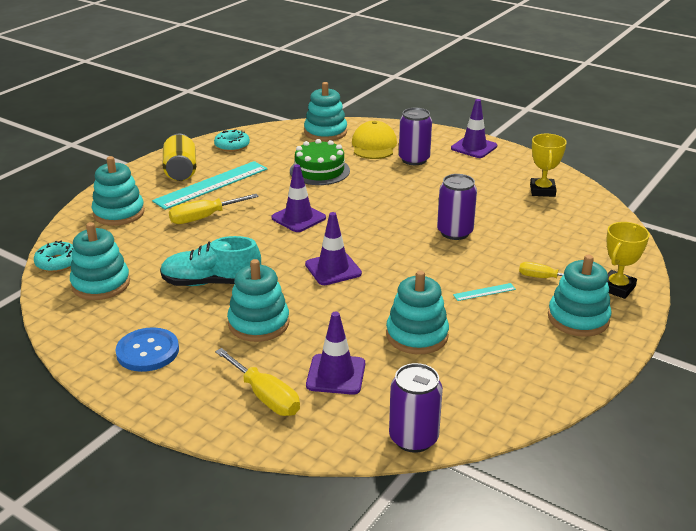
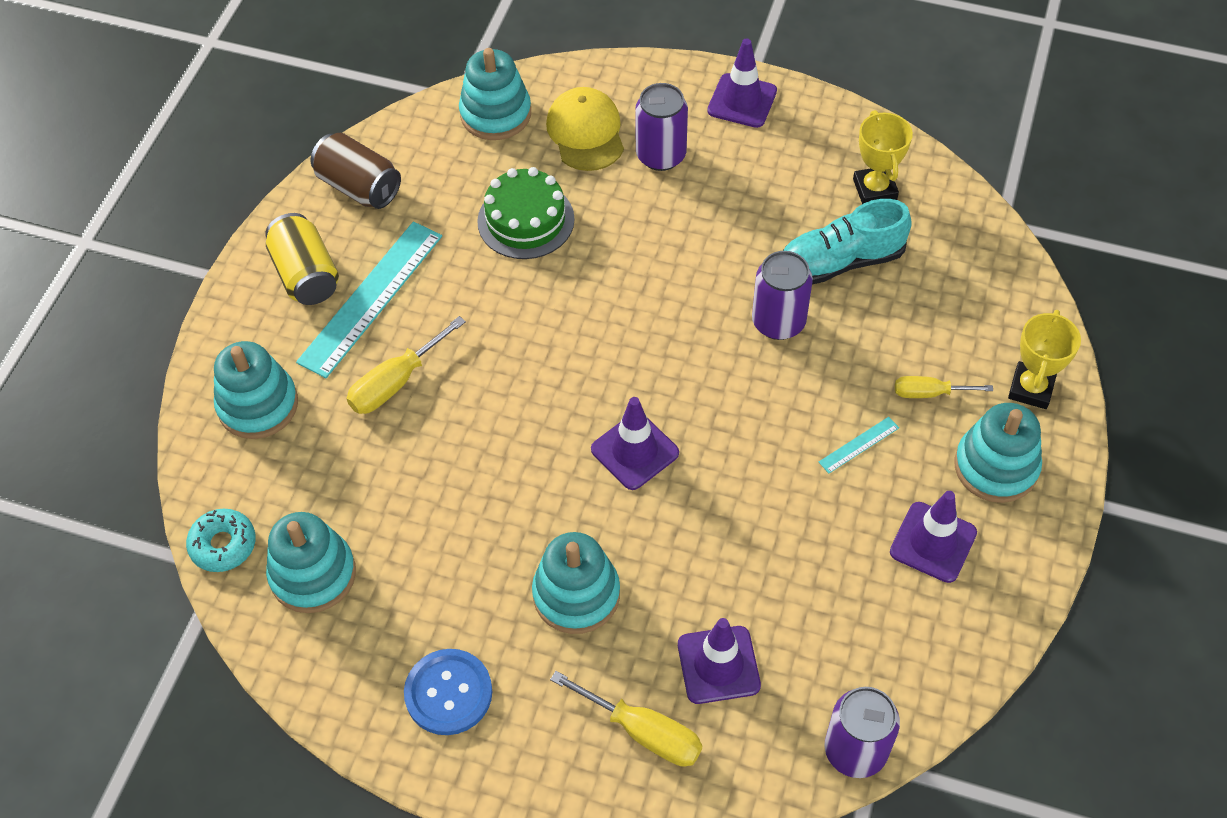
camera: 15 degrees left, 25 degrees up
(211, 282) = (473, 527): turquoise shoe -> turquoise shoe (840, 261)
(232, 146) = (359, 187): turquoise donut -> brown can
(298, 218) = (539, 346): purple traffic cone -> purple traffic cone (933, 542)
(417, 335) = (797, 559): turquoise stacking toy -> none

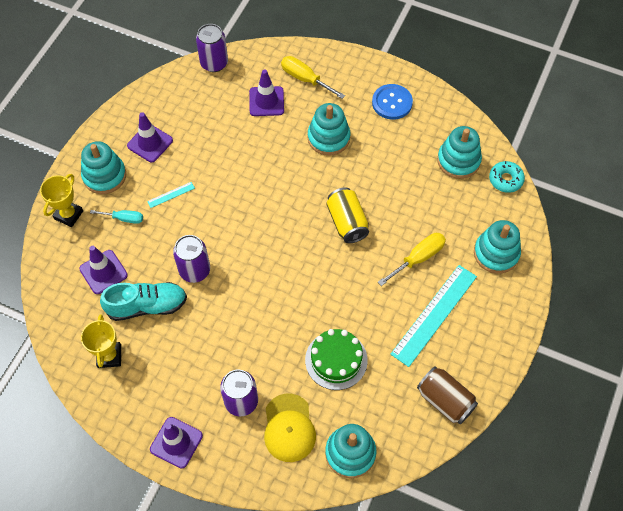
camera: 175 degrees left, 5 degrees up
(306, 275) = (475, 336): yellow can -> yellow can (347, 222)
(634, 451) = (289, 204): purple traffic cone -> purple traffic cone (103, 272)
(929, 393) = (124, 218): yellow screwdriver -> turquoise screwdriver

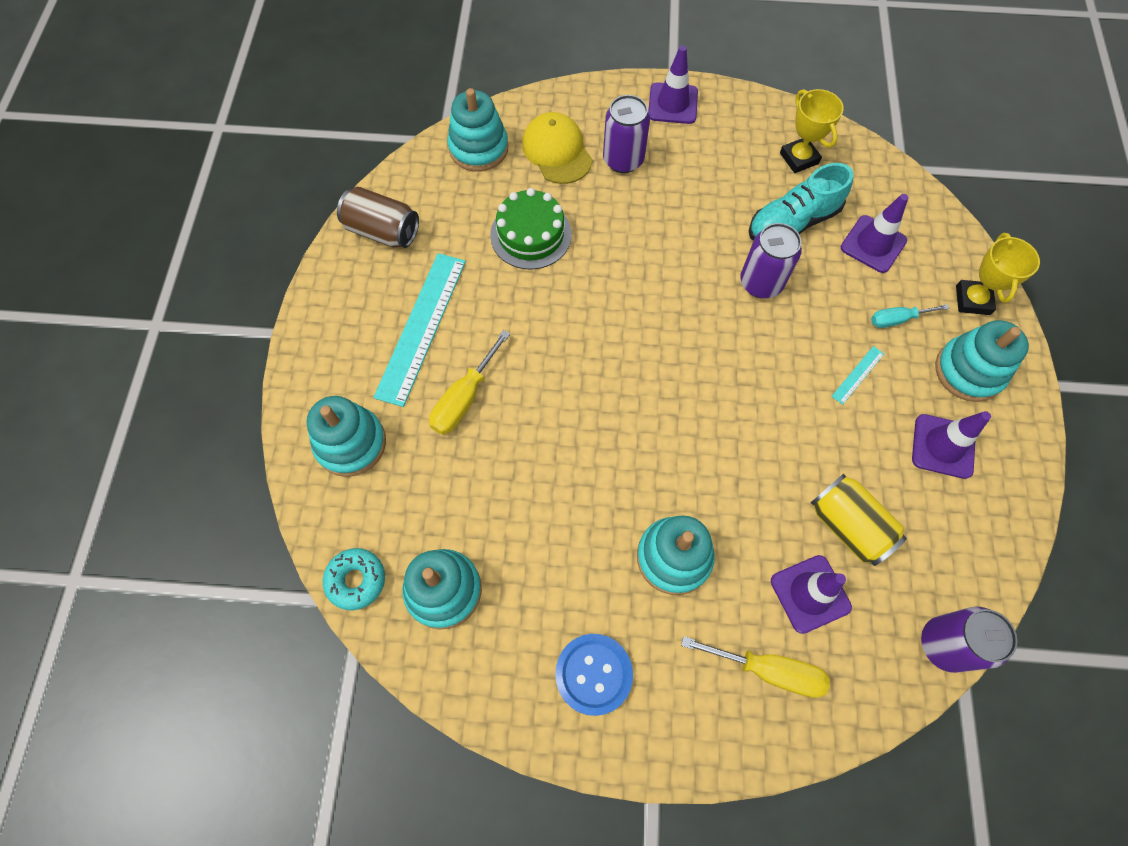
camera: 160 degrees right, 5 degrees up
(347, 222) = (586, 418): yellow can -> yellow can (848, 525)

